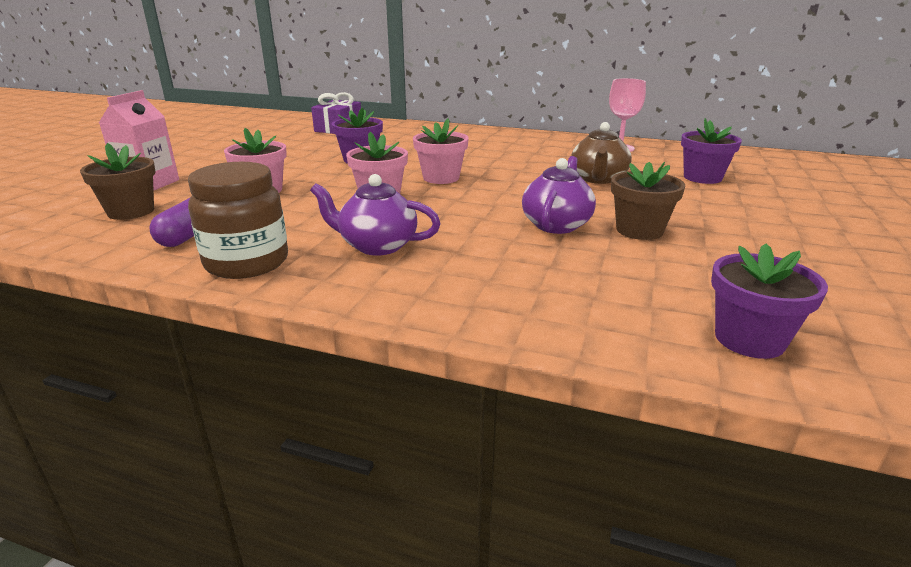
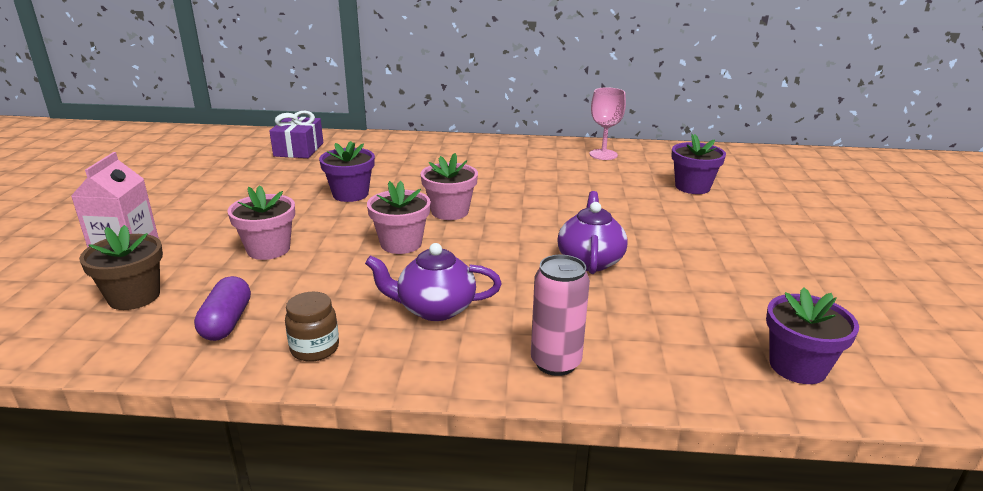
camera: 15 degrees left, 0 degrees up
(247, 263) = (314, 348): brown jar -> brown jar, size x0.57
(468, 301) = (555, 362): none -> pink can
(598, 179) = (601, 198): brown teapot -> none
(639, 230) = (665, 258): brown flower pot -> none

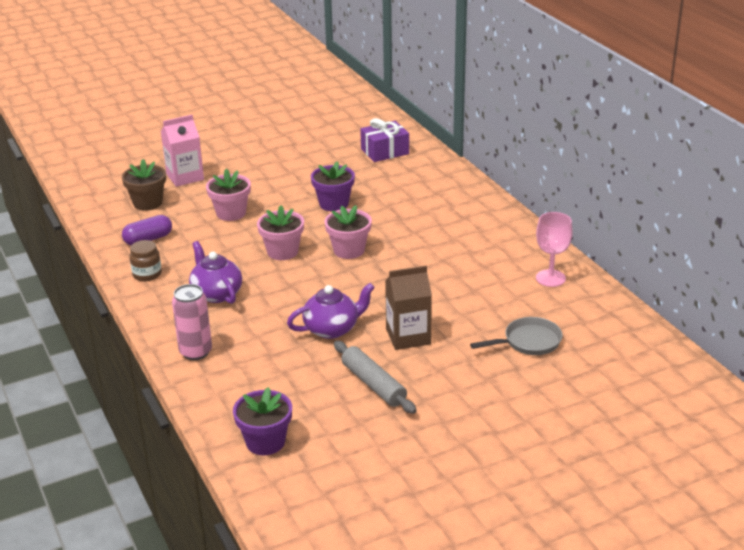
camera: 60 degrees right, 5 degrees up
(640, 229) = (408, 336): none -> brown carton
(692, 187) = (528, 342): purple flower pot -> grey pan
(714, 268) = (373, 384): none -> grey rolling pin

